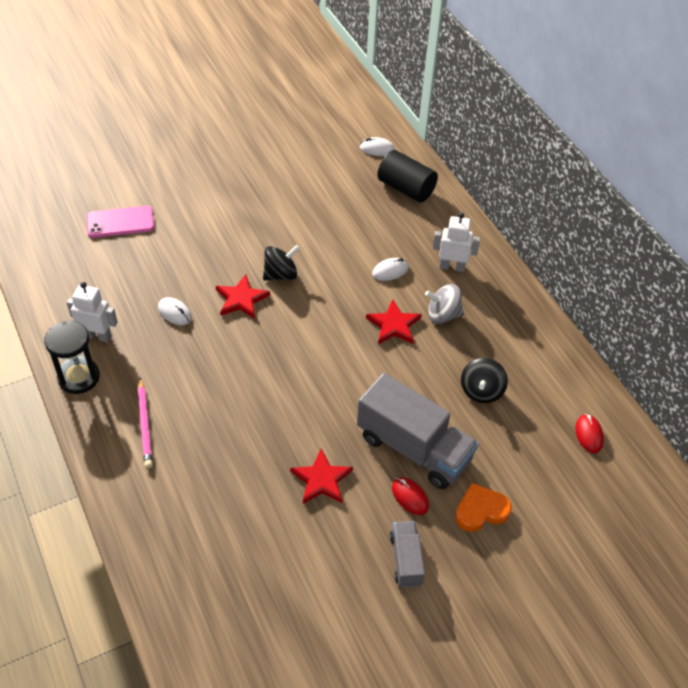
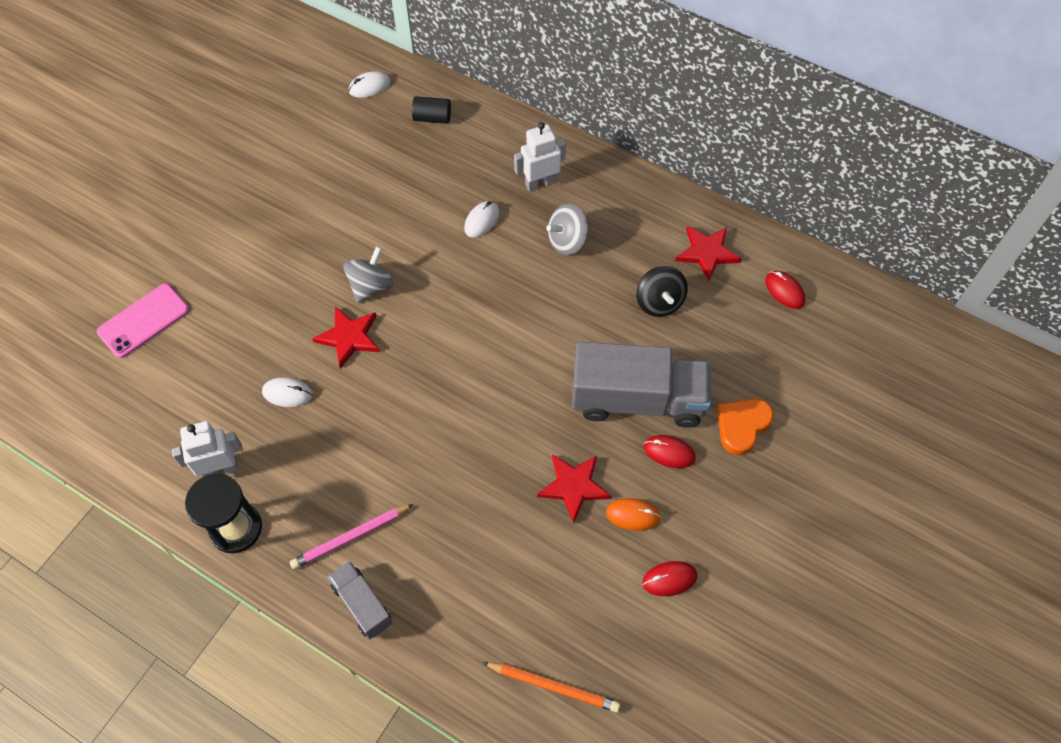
camera: 30 degrees left, 10 degrees up
(145, 425) = (350, 538): pink pencil -> pink pencil turned 105 degrees clockwise
(204, 603) = (553, 686): none -> orange pencil
(281, 274) = (371, 286): black spinning top -> grey spinning top
(343, 583) = (669, 579): none -> red mouse
(350, 524) = (633, 515): none -> orange mouse
(394, 325) = (527, 279): red star -> red star (707, 253)
(406, 188) = (432, 118): black cylinder -> black cylinder, size x0.58
(406, 560) = (709, 518): grey truck -> grey truck (362, 604)

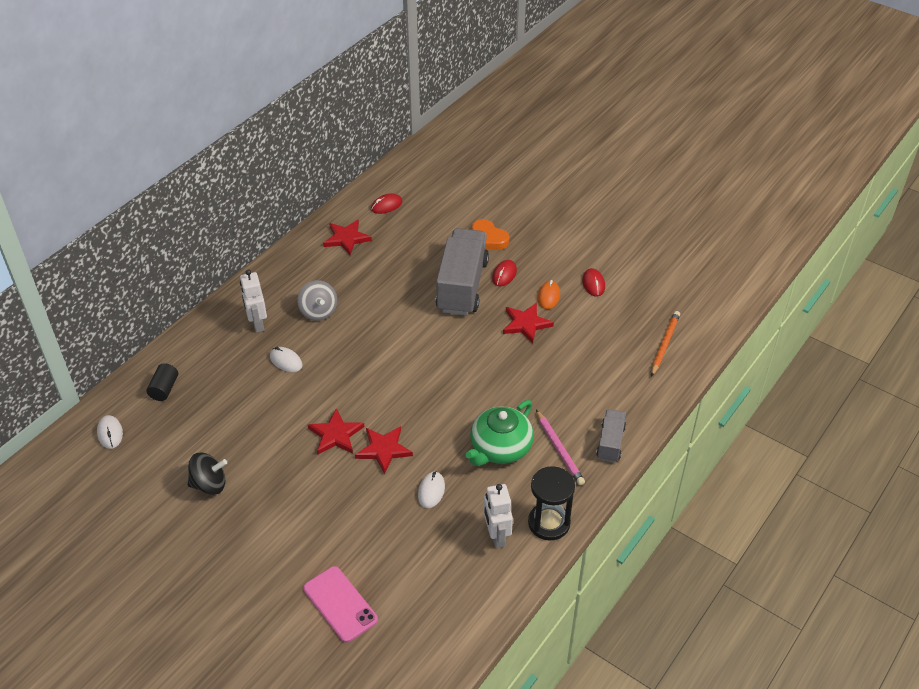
camera: 85 degrees left, 15 degrees down
(352, 465) = (500, 448): none -> green teapot
(362, 604) = (610, 443): grey truck -> grey truck turned 135 degrees clockwise
(371, 286) = (336, 434): grey spinning top -> red star
(659, 302) = (384, 267): black spinning top -> black spinning top (209, 484)

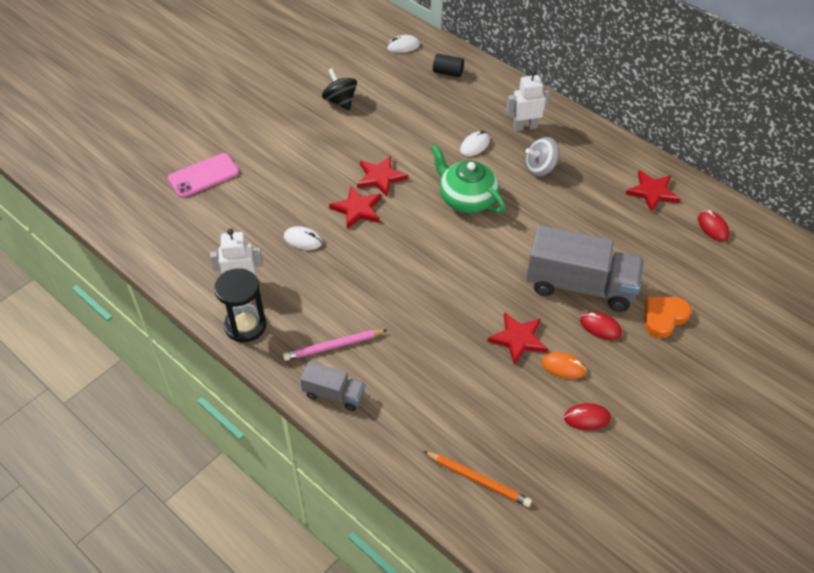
camera: 95 degrees right, 5 degrees up
(209, 484) = (340, 101): black spinning top -> black spinning top turned 150 degrees clockwise
(500, 448) = (344, 296): green teapot -> green teapot (466, 198)

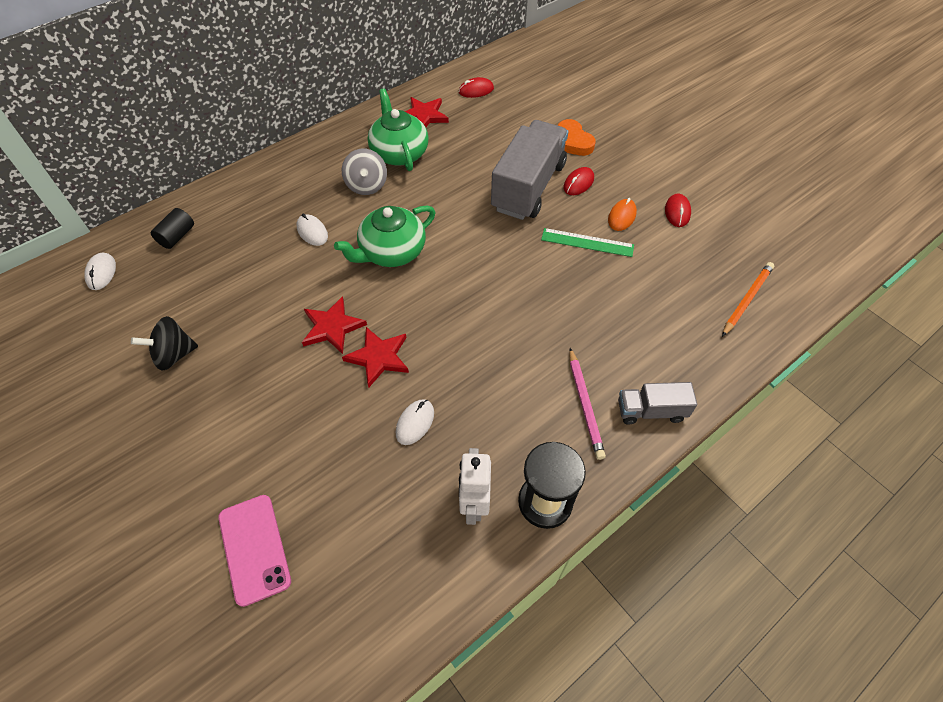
camera: 80 degrees left, 5 degrees up
(334, 394) = (651, 411): grey truck -> grey truck turned 120 degrees counterclockwise
(518, 339) = (587, 242): red star -> green ruler
(525, 126) = (299, 186): white robot -> none
(591, 183) = (399, 153): none -> green teapot

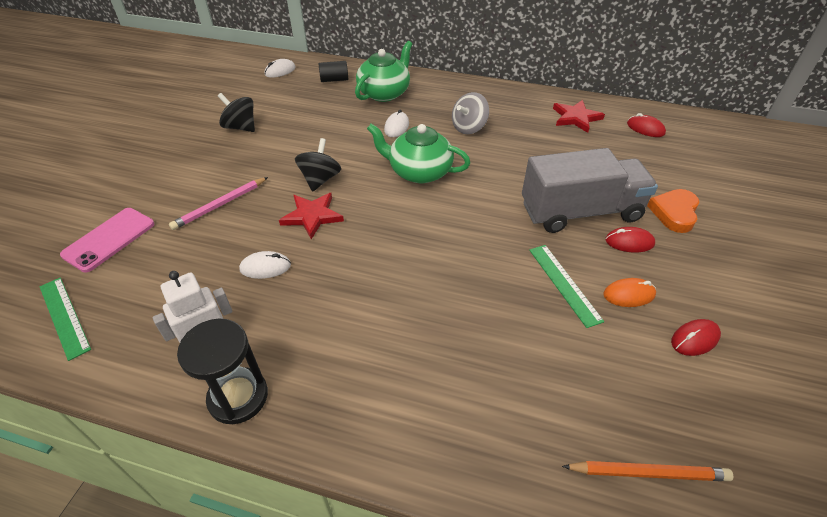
camera: 55 degrees right, 10 degrees down
(332, 327) = (320, 179): red star -> black spinning top
(342, 624) = (64, 317): none -> green ruler
(399, 153) = (521, 126): green teapot -> green teapot (384, 93)
(585, 405) = (367, 376): pink pencil -> pink pencil (220, 205)
(651, 411) = (403, 440): grey truck -> none

